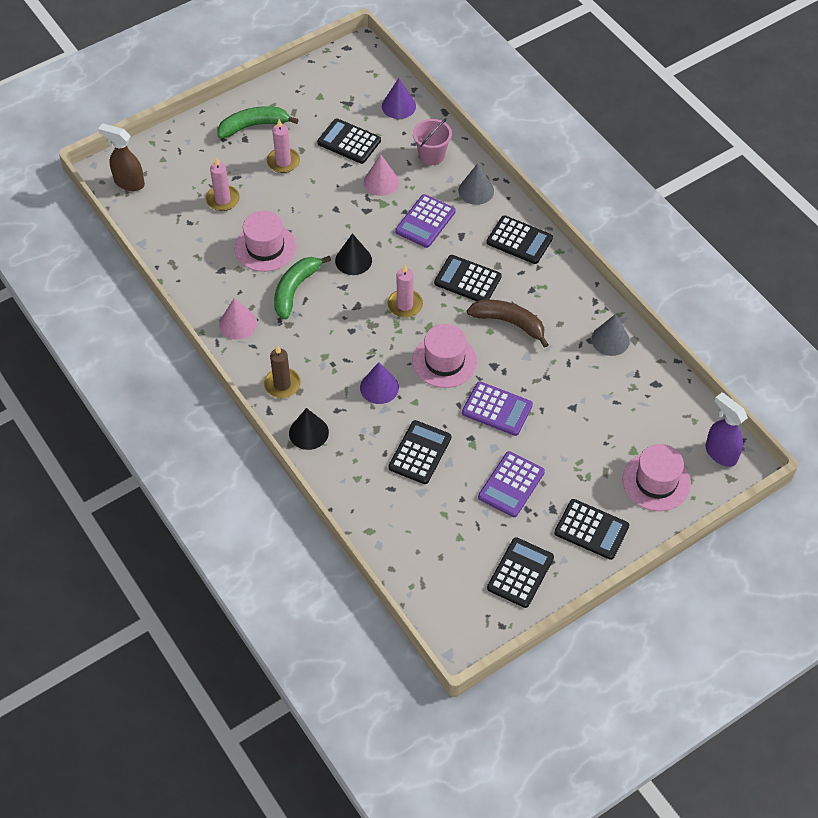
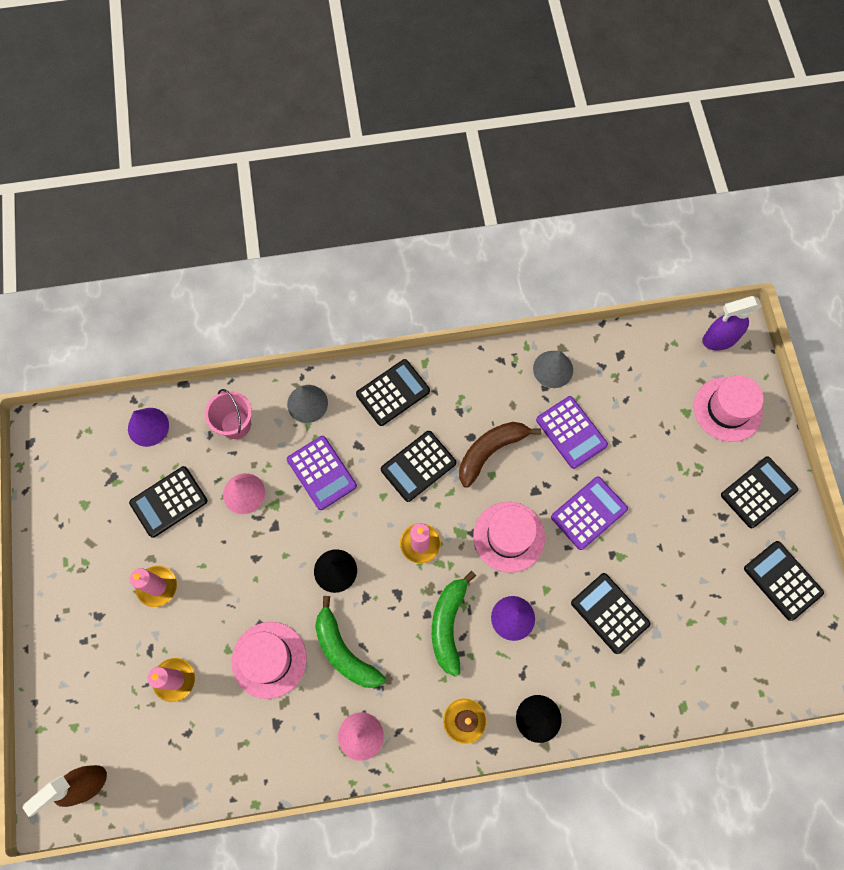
camera: 65 degrees left, 15 degrees up
(253, 126) = (84, 597): green banana -> green banana (448, 624)
(511, 485) = (681, 541): purple calculator -> purple calculator (571, 432)

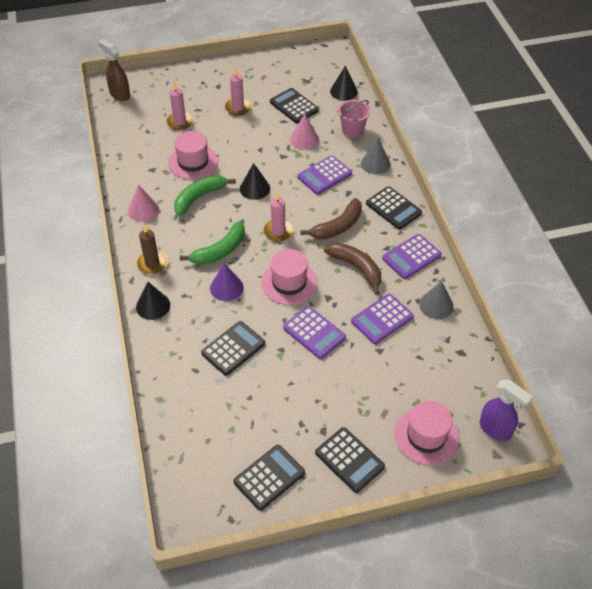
camera: 85 degrees right, 20 degrees down
(148, 427) = (343, 91): purple cone -> black cone
(418, 466) = (337, 226): black calculator -> brown banana
(448, 624) = (220, 251): green banana -> green banana turned 135 degrees clockwise
(477, 384) = (411, 257): none -> purple calculator
(718, 340) = (495, 429): purple spray bottle -> purple spray bottle turned 150 degrees clockwise

